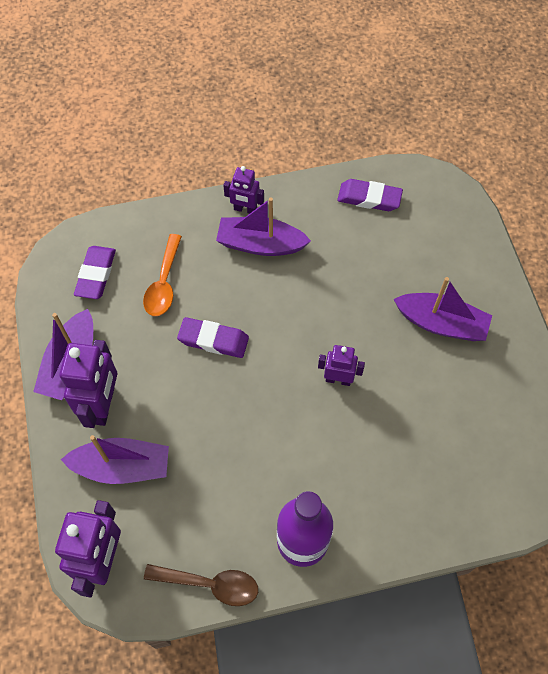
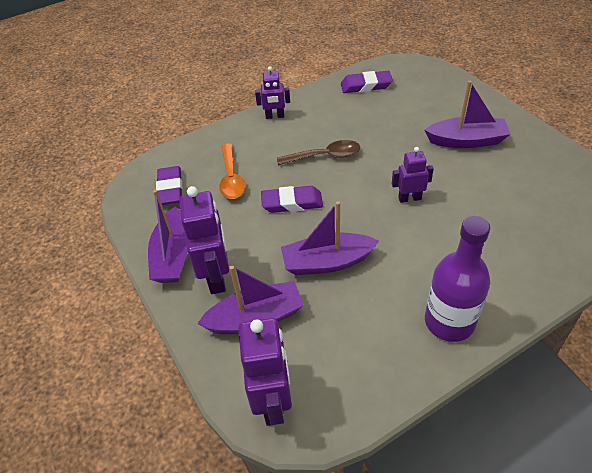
camera: 15 degrees left, 15 degrees down
(210, 584) = (386, 386): brown spoon -> brown spoon (325, 156)
(260, 244) = (298, 133): purple boat -> purple boat (327, 262)

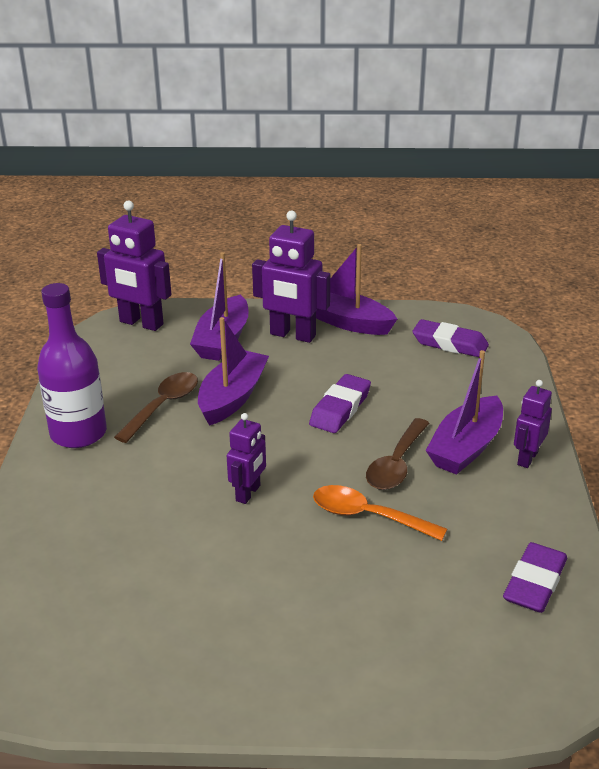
camera: 120 degrees right, 15 degrees down
(231, 178) = (426, 384): orange spoon -> orange spoon (367, 516)
(372, 294) = (163, 406): none -> brown spoon
(466, 141) = (290, 611): purple boat -> purple boat (466, 447)

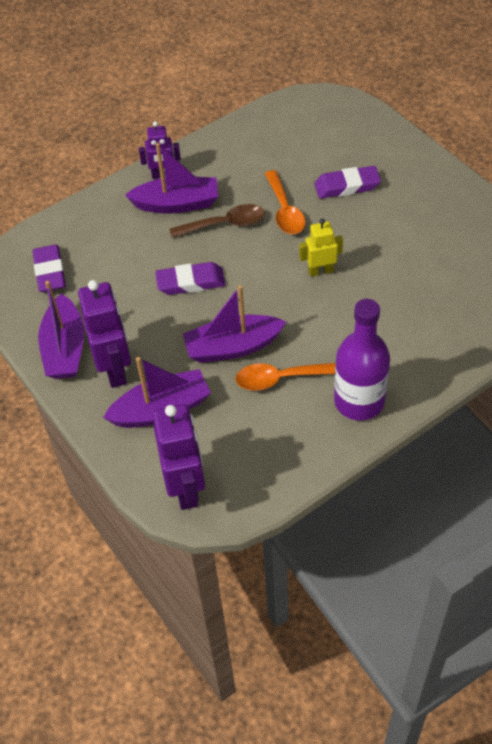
camera: 125 degrees left, 20 degrees up
(163, 406) = (281, 378): brown spoon -> orange spoon
(248, 493) = (320, 271): purple robot -> yellow robot
(535, 583) = (270, 130): purple eraser -> purple eraser (347, 186)

